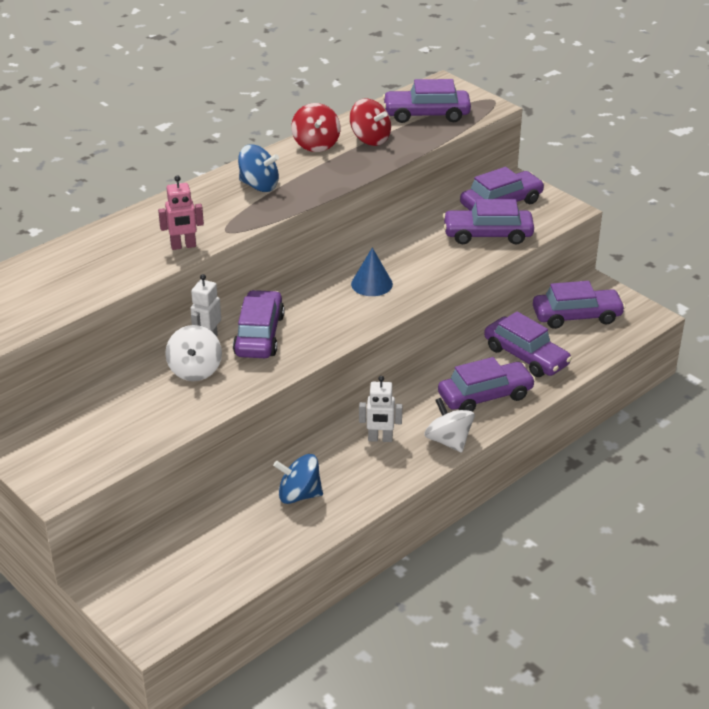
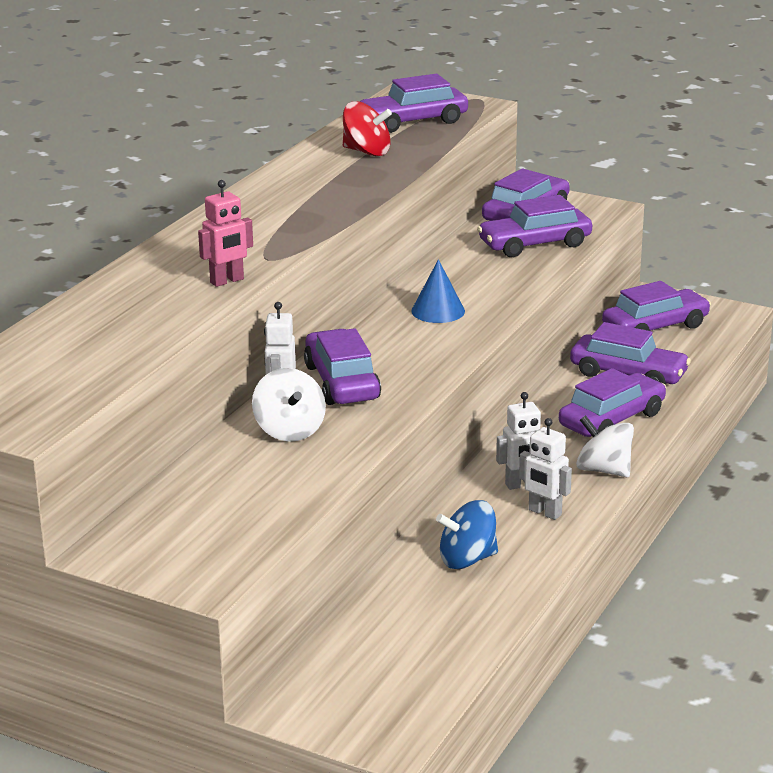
camera: 20 degrees left, 10 degrees down
(259, 185) = (270, 212): blue spinning top -> none
(316, 144) = (305, 166): red spinning top -> none
(380, 468) = (544, 512): none -> white robot

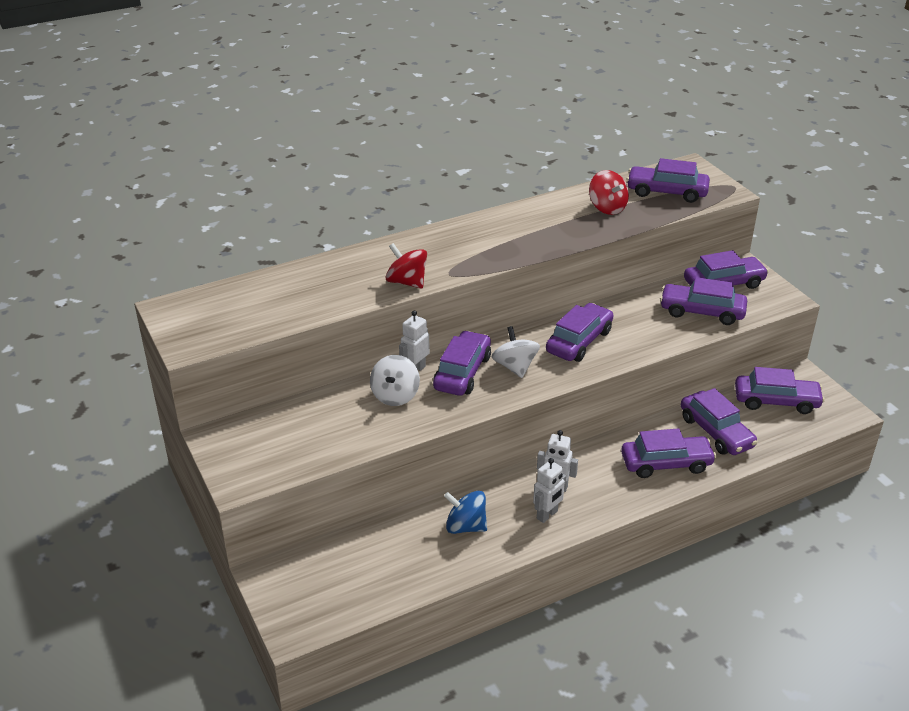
camera: 35 degrees right, 10 degrees up
(227, 281) = (407, 282): pink robot -> red spinning top
(438, 311) = (579, 341): blue cone -> purple car
(544, 512) = (547, 515): white robot -> white robot turned 120 degrees counterclockwise
(604, 470) = (618, 501): white spinning top -> white spinning top (515, 367)

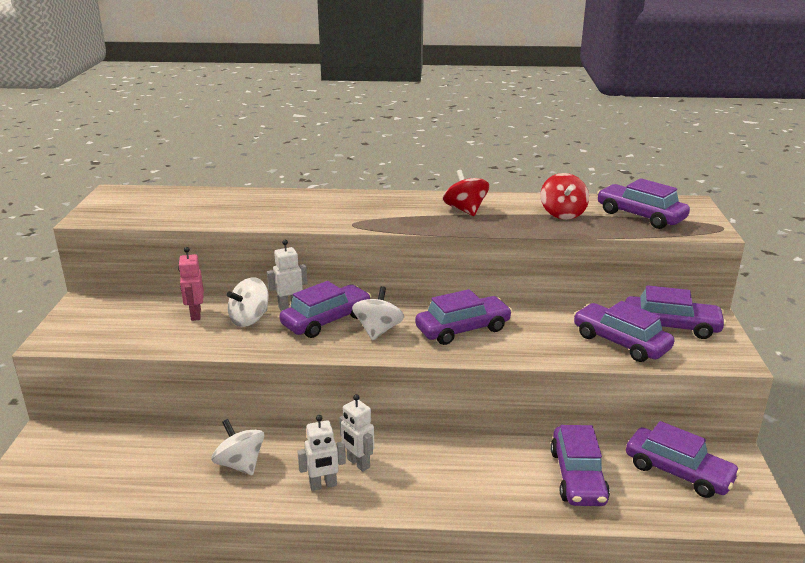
camera: 30 degrees right, 10 degrees down
(341, 409) = (195, 315): none -> pink robot
(407, 282) = (309, 220): red spinning top -> red spinning top (465, 210)
(465, 526) = (240, 464): blue spinning top -> white spinning top
(666, 463) = (492, 486): purple car -> none

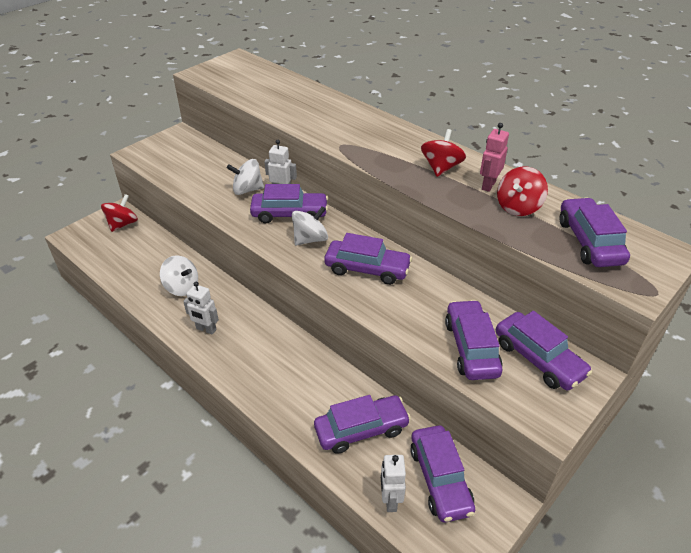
camera: 40 degrees right, 15 degrees up
(70, 444) = (123, 224): none -> red spinning top
(195, 315) = (223, 171): pink robot -> pink robot (488, 185)
(240, 464) = (182, 287): white spinning top -> white spinning top turned 120 degrees clockwise
(358, 463) = (241, 327): white robot -> white robot (390, 500)
(577, 476) = (361, 429): purple car -> purple car turned 150 degrees counterclockwise

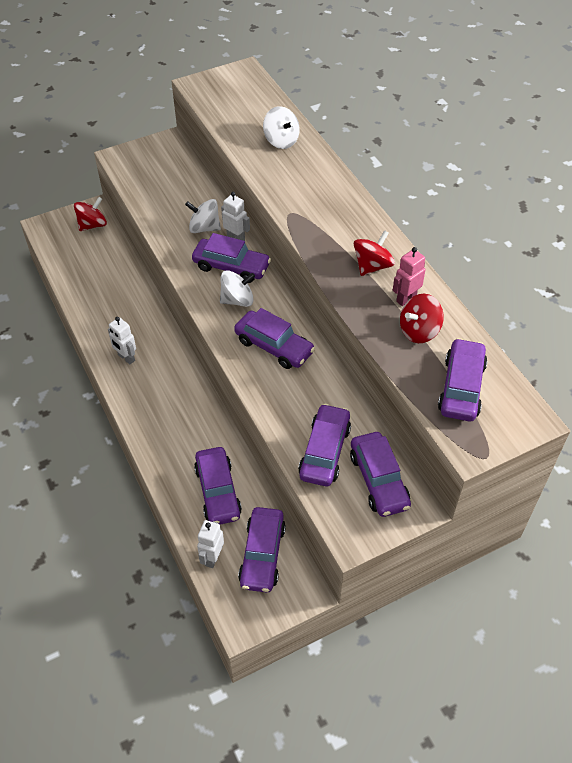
camera: 20 degrees right, 10 degrees up
(182, 287) = (121, 309): white spinning top -> white spinning top (281, 141)
(361, 429) = (218, 491): purple car -> purple car turned 75 degrees clockwise

